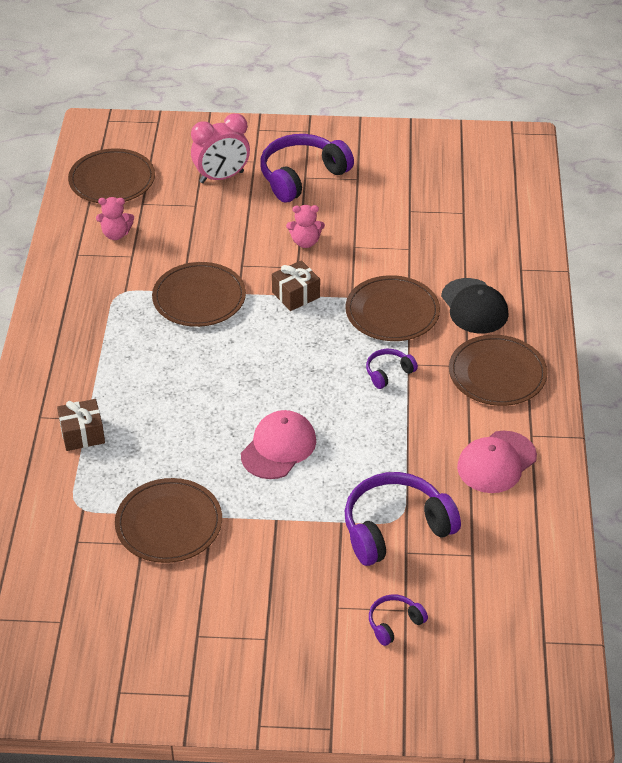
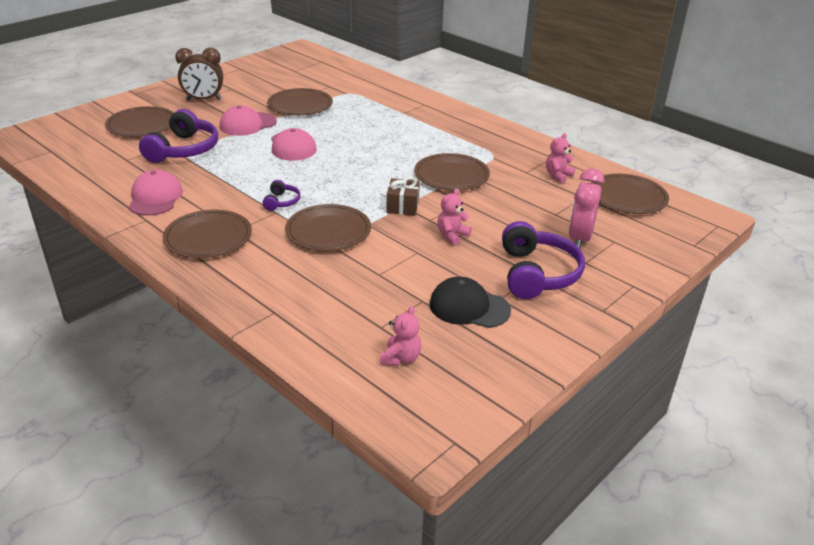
camera: 130 degrees right, 10 degrees down
(82, 434) = (394, 108): brown gift -> none
(262, 632) = (204, 100): none -> brown clock
(275, 528) = (247, 124): none -> pink cap
(394, 623) = (142, 125): purple headphones -> brown plate
(474, 306) = (276, 266): black cap -> black cap (469, 307)
(479, 187) = (401, 358): none -> pink teddy bear

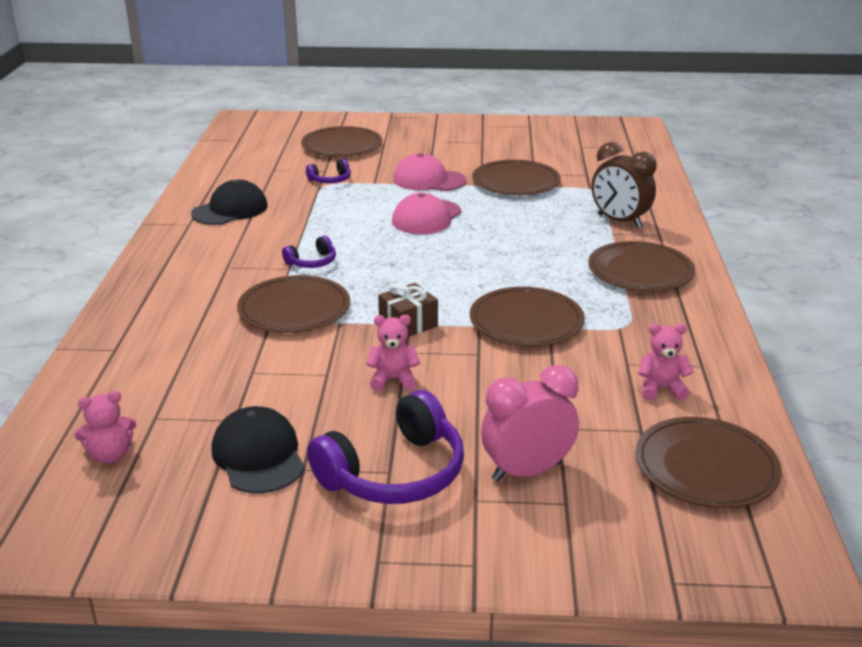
camera: 50 degrees right, 5 degrees down
(155, 197) = (230, 210): pink cap -> black cap
(183, 150) = (330, 180): purple headphones -> purple headphones, size x0.48
(204, 100) = (436, 143): brown clock -> brown clock (619, 221)
(208, 237) = (198, 261): brown plate -> brown plate (640, 271)

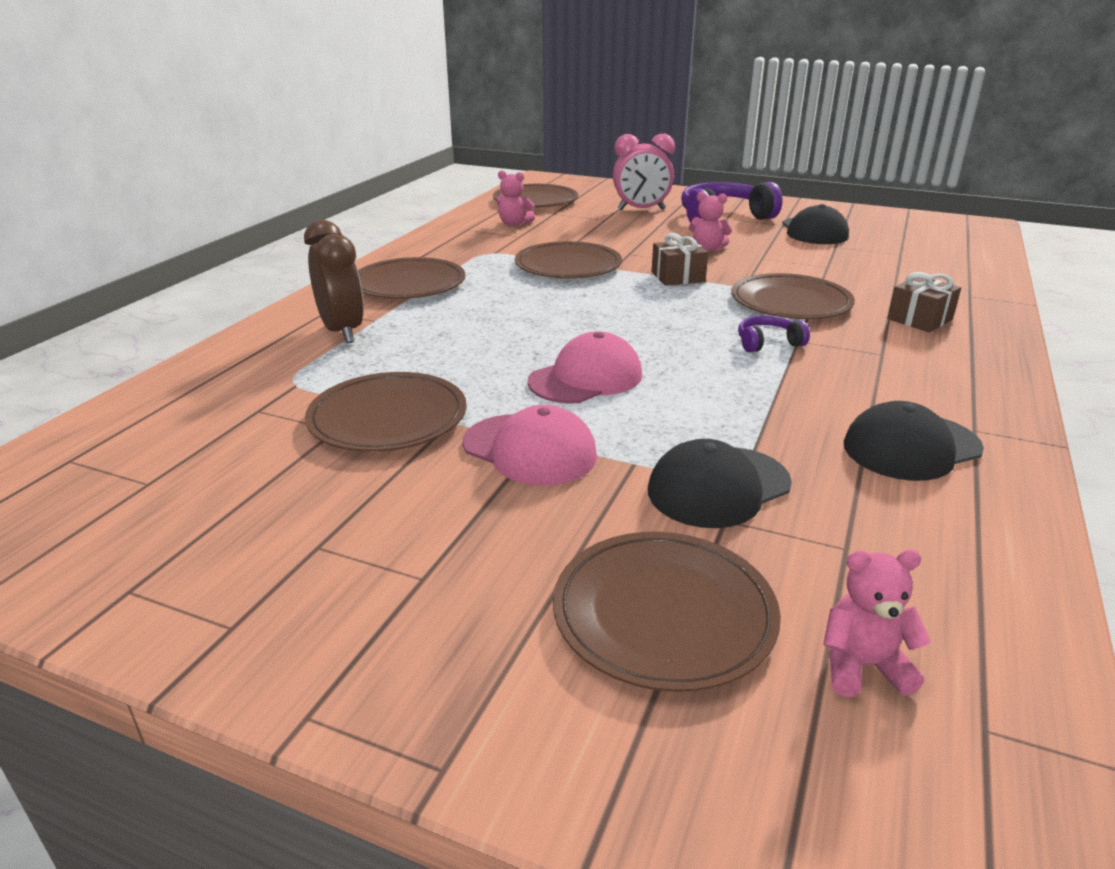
camera: 160 degrees left, 0 degrees up
(111, 455) = (922, 242): pink teddy bear -> pink teddy bear (862, 666)
(181, 307) = (919, 319): none -> brown gift
(330, 180) = (718, 487): purple headphones -> black cap

